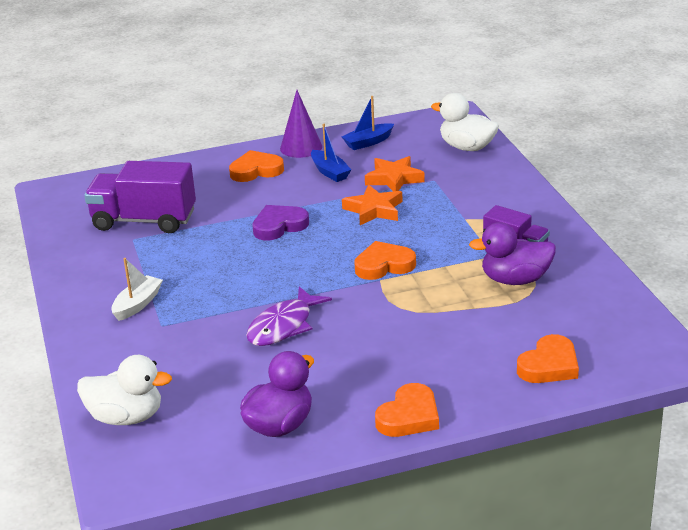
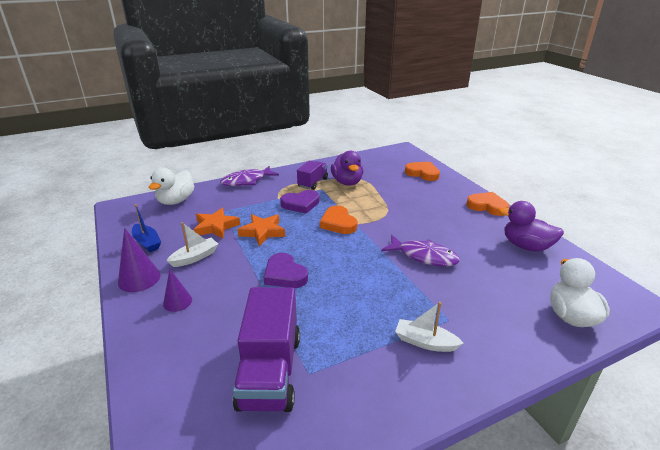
camera: 100 degrees left, 0 degrees up
(256, 170) = (177, 301): orange heart -> purple cone
(330, 172) = (195, 257): blue boat -> white boat
(444, 237) = (301, 204): none -> purple heart
(524, 192) = (246, 181): none -> purple fish

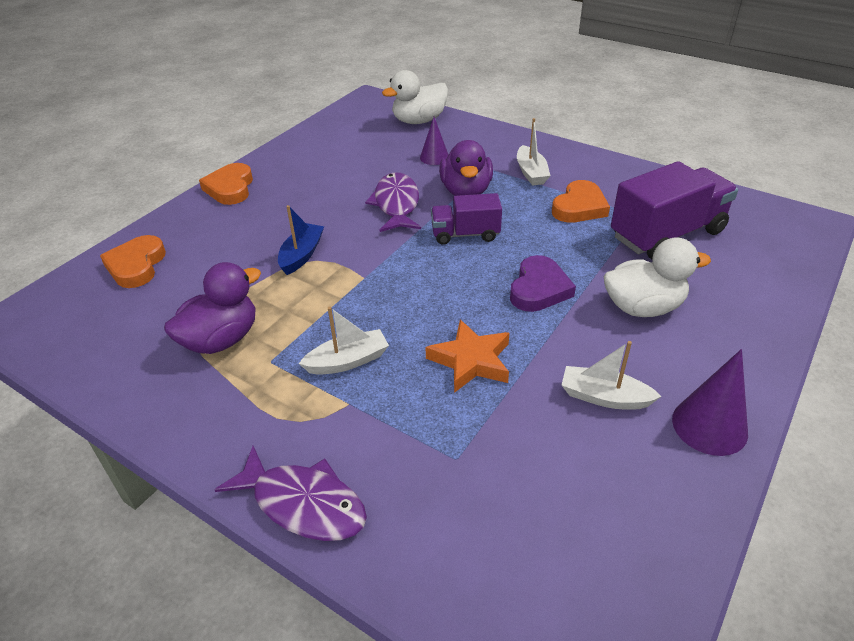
camera: 120 degrees left, 10 degrees up
(147, 242) = (644, 495): blue boat -> blue boat (302, 255)
(176, 201) = (486, 580): white duck -> white duck (643, 307)
(177, 301) = (687, 351): purple cone -> purple cone (434, 157)
(215, 227) = (511, 430): orange star -> none
(301, 204) = (348, 361): purple heart -> white boat
(313, 182) = (249, 385): purple truck -> purple truck (465, 234)
(338, 223) = (377, 294): orange heart -> orange heart (579, 207)
(526, 246) = (316, 151): purple duck -> purple duck (466, 191)

